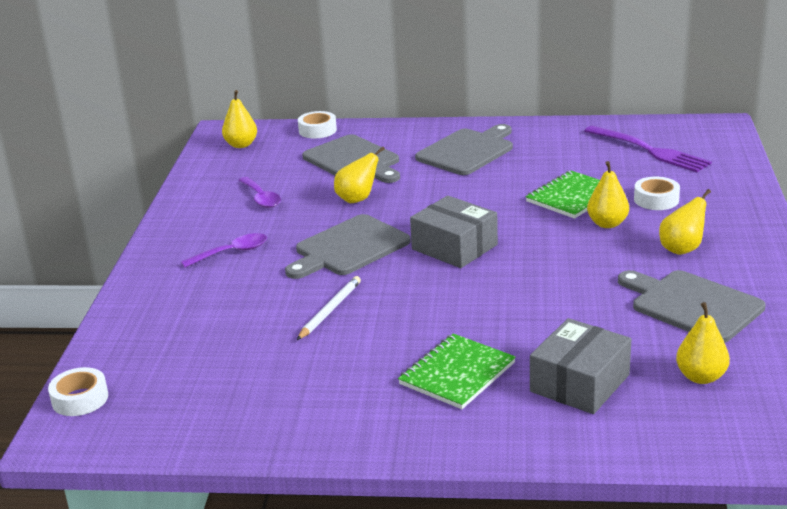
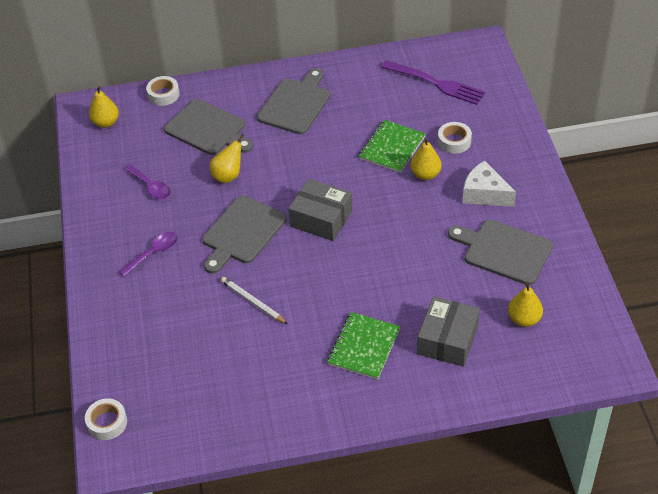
camera: 15 degrees left, 20 degrees up
(330, 310) = (253, 302): white pencil -> white pencil turned 60 degrees counterclockwise
(682, 249) = (484, 194): yellow pear -> white cheese

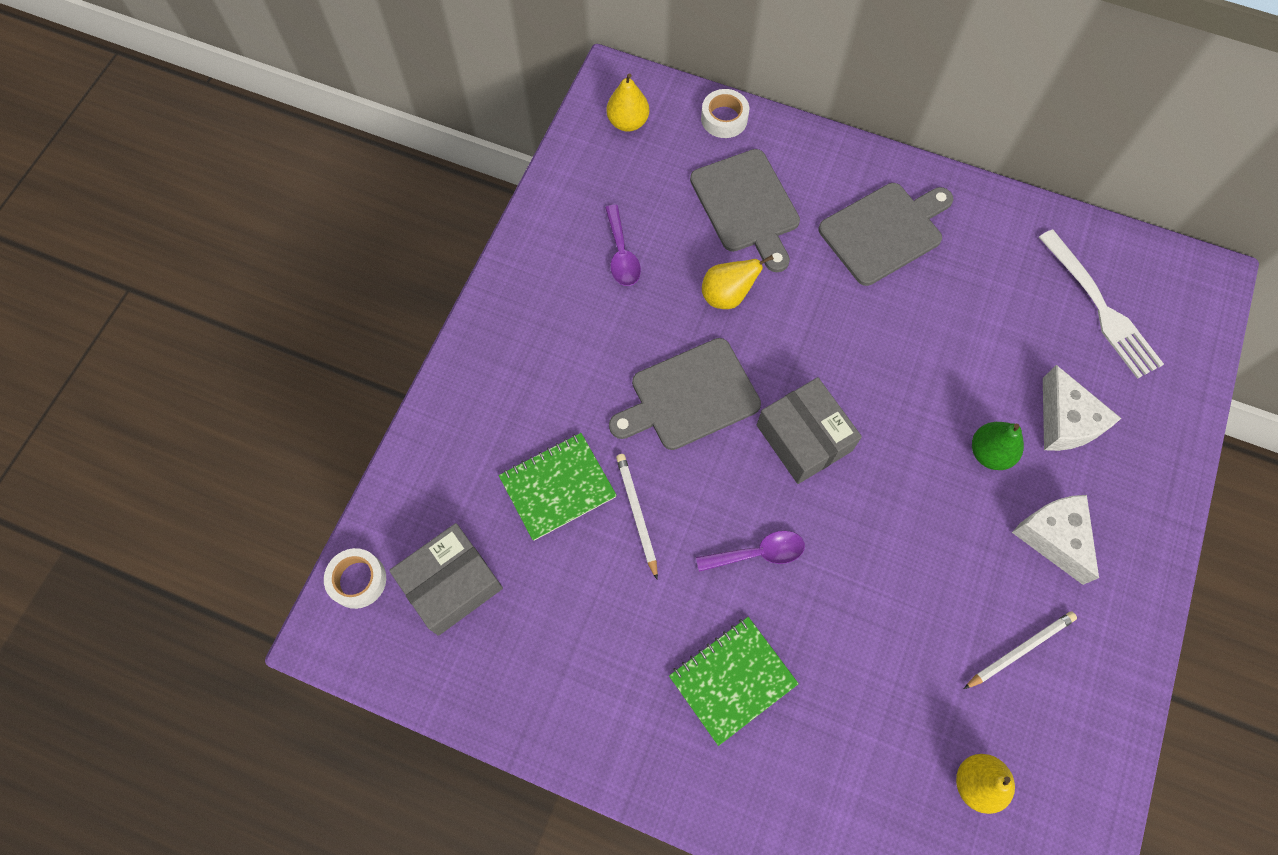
camera: 30 degrees right, 20 degrees up
(153, 253) = (563, 360): purple spoon -> purple spoon (757, 553)
(392, 148) = (971, 380): green notebook -> green notebook (557, 487)
(425, 174) = (989, 452): yellow pear -> green pear
(436, 83) = (1100, 308): purple fork -> white fork
(447, 340) = (849, 745): grey box -> grey box (451, 584)
(454, 141) = (1065, 422): white tape -> white cheese
(503, 251) = (1020, 650): grey cutting board -> white pencil

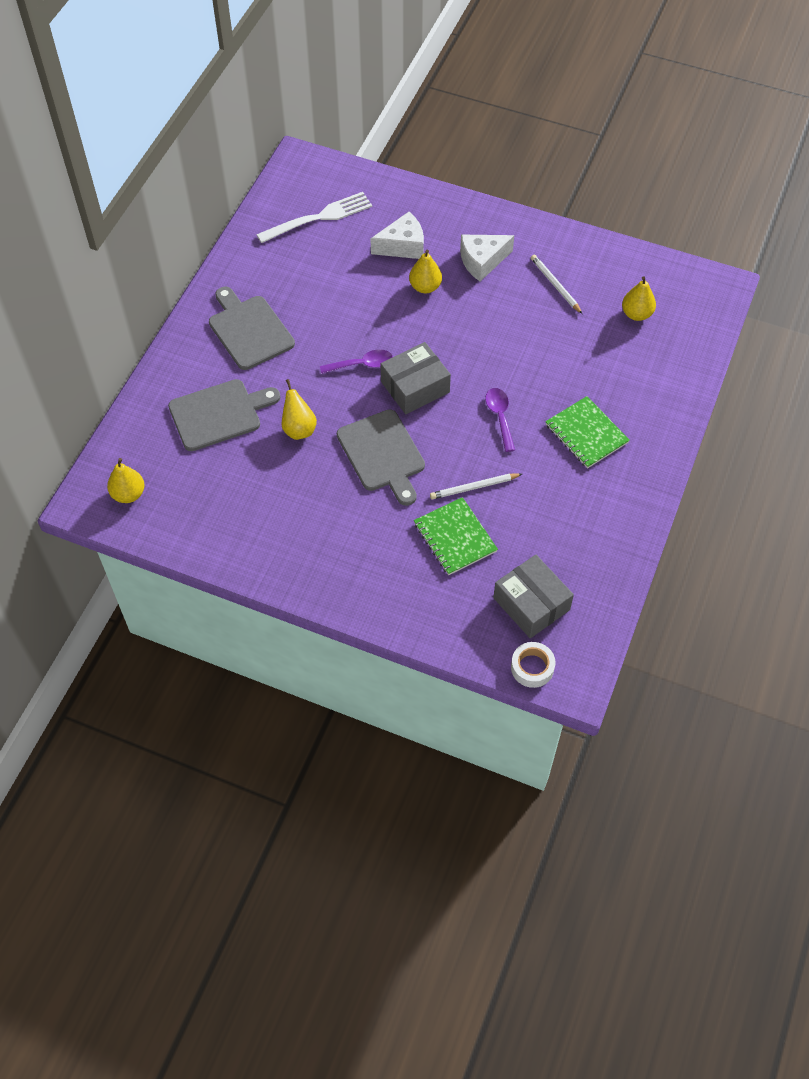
camera: 90 degrees left, 10 degrees down
(621, 254) = (257, 498): purple spoon -> purple spoon (362, 364)
(724, 118) = (133, 426): white tape -> none
(989, 452) = (425, 287): green pear -> yellow pear

